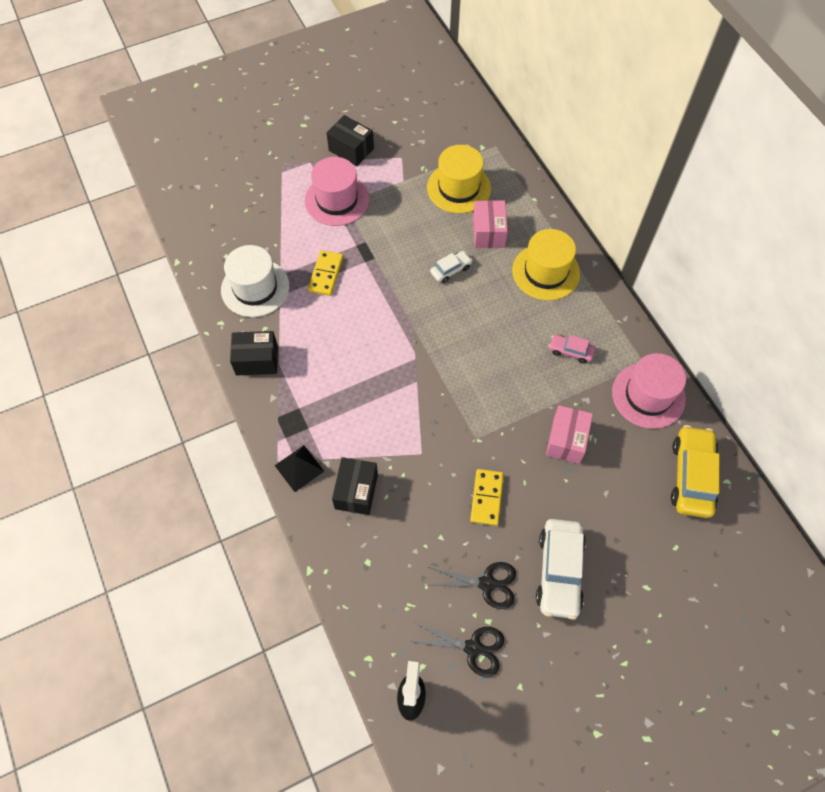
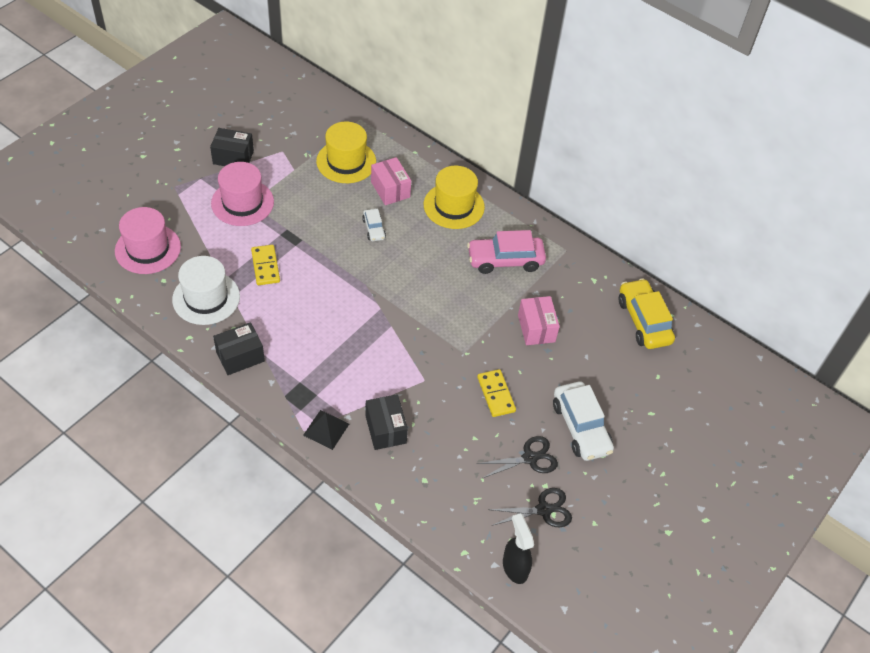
camera: 30 degrees left, 10 degrees down
(451, 270) = (374, 229): white car -> white car turned 135 degrees clockwise
(570, 351) = (505, 260): pink car -> pink car, size x1.92
(648, 395) = (582, 273): pink hat -> pink hat (148, 249)

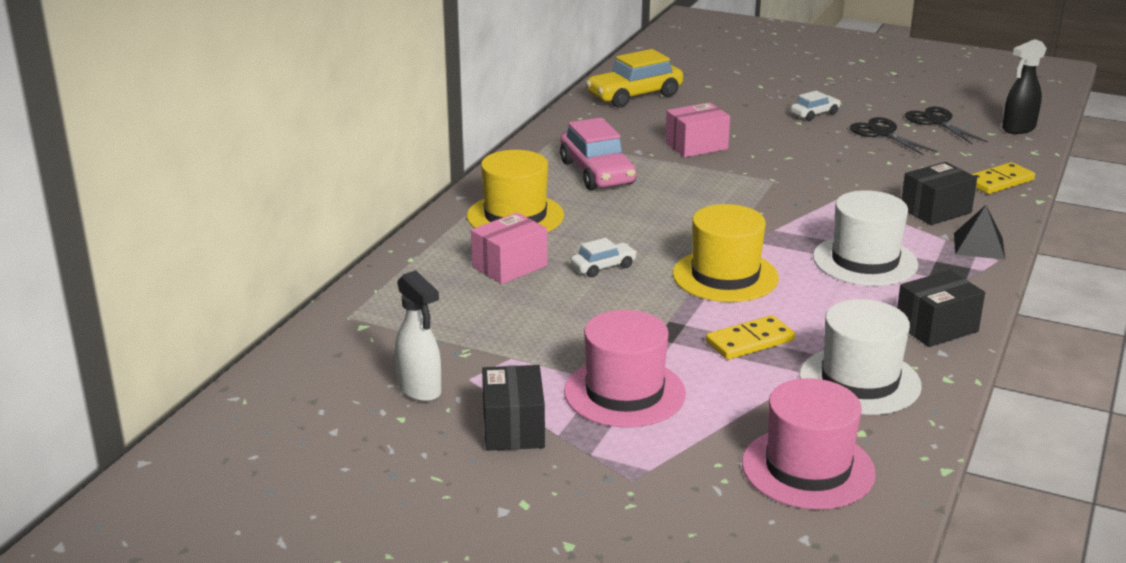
camera: 100 degrees left, 25 degrees down
(240, 356) = (936, 327): black box -> black box turned 75 degrees counterclockwise
(281, 133) = (420, 390): none -> white spray bottle
(331, 356) = (865, 261): none -> white hat
(346, 161) = (464, 313): yellow hat -> yellow hat (725, 276)
(496, 394) = (817, 157): yellow domino -> yellow domino (999, 182)
(581, 427) = (814, 114): white car -> white car, size x0.52

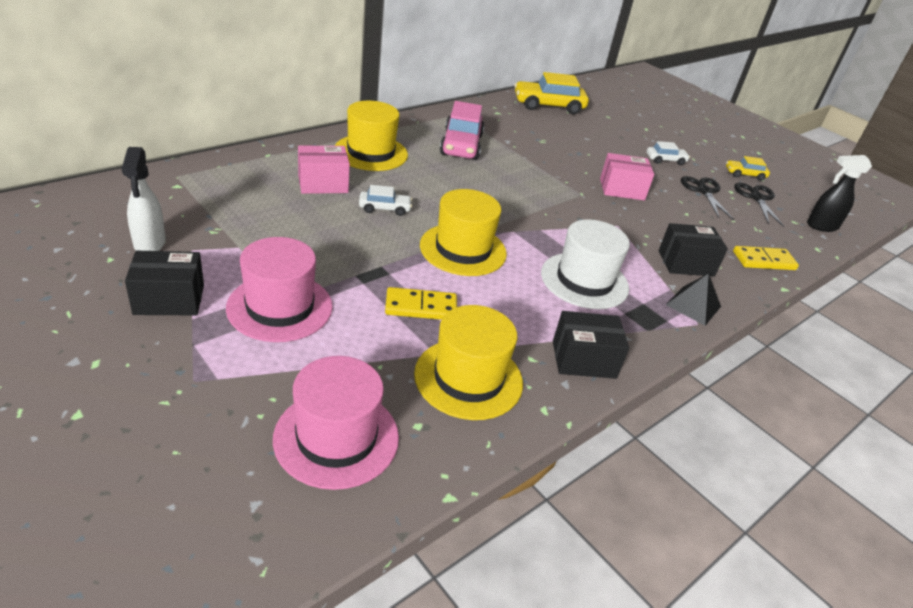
camera: 20 degrees right, 10 degrees up
(513, 428) = (169, 300): black box -> black box turned 60 degrees clockwise
(696, 146) = (552, 152): pink box -> pink box (622, 189)
(859, 381) = (468, 378): white hat -> yellow hat
(903, 101) = (744, 174): none -> yellow car

